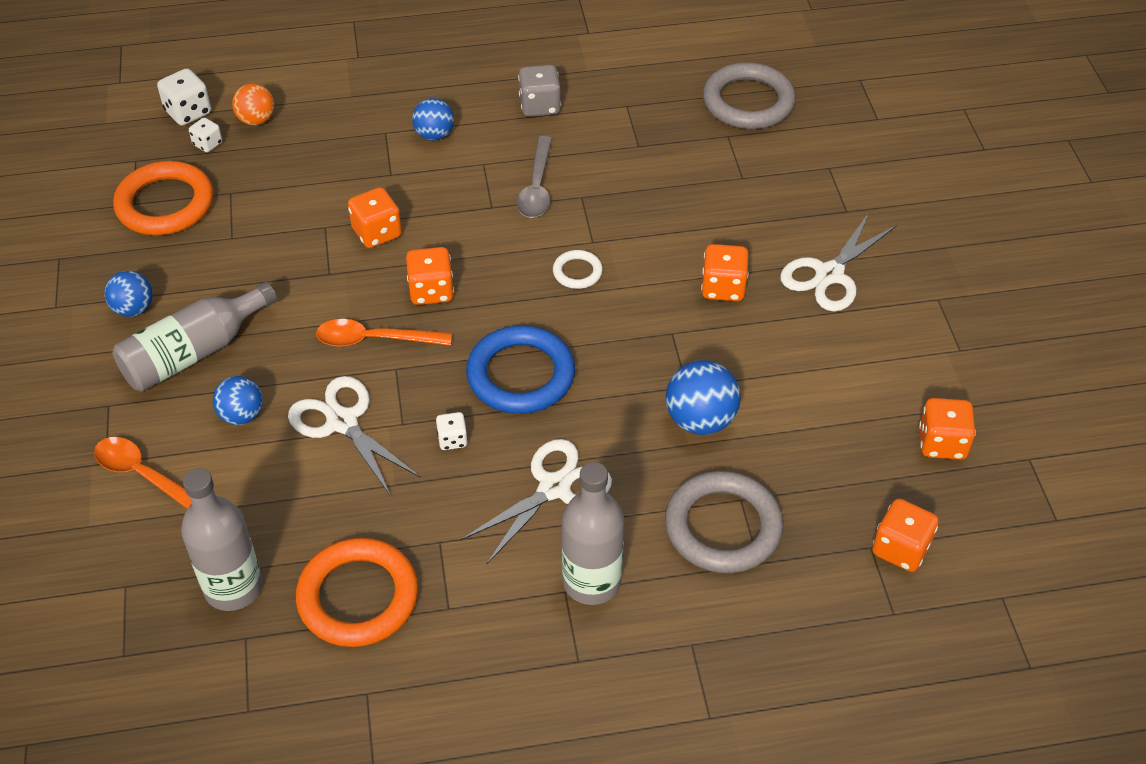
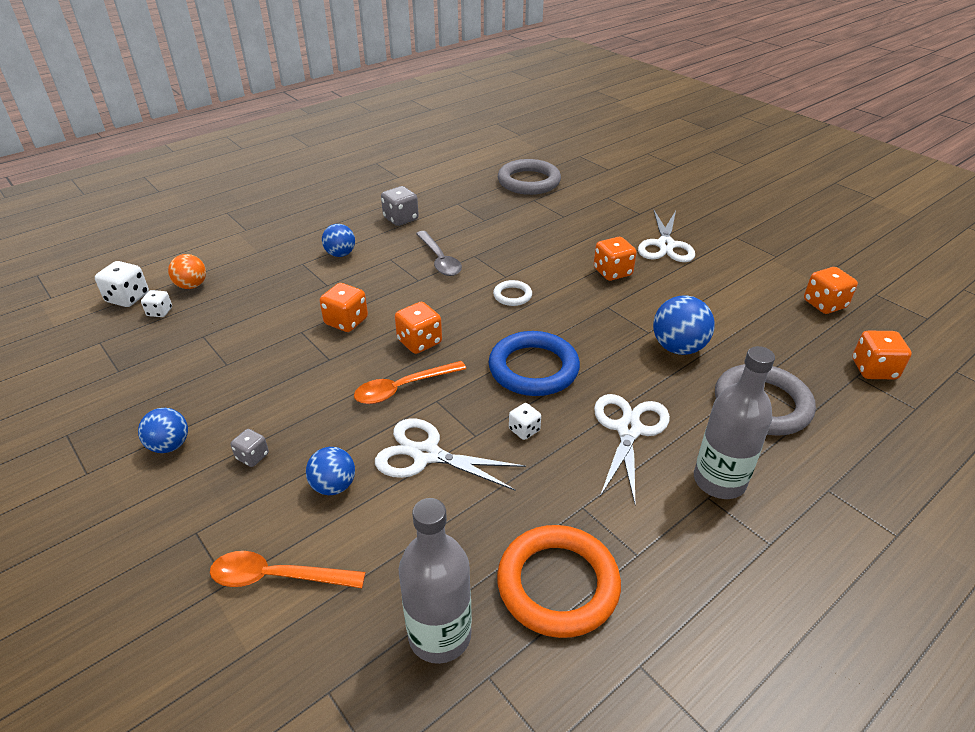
camera: 30 degrees left, 10 degrees down
(165, 204) = (148, 362): orange ring -> none
(194, 353) = (252, 456): grey bottle -> grey dice

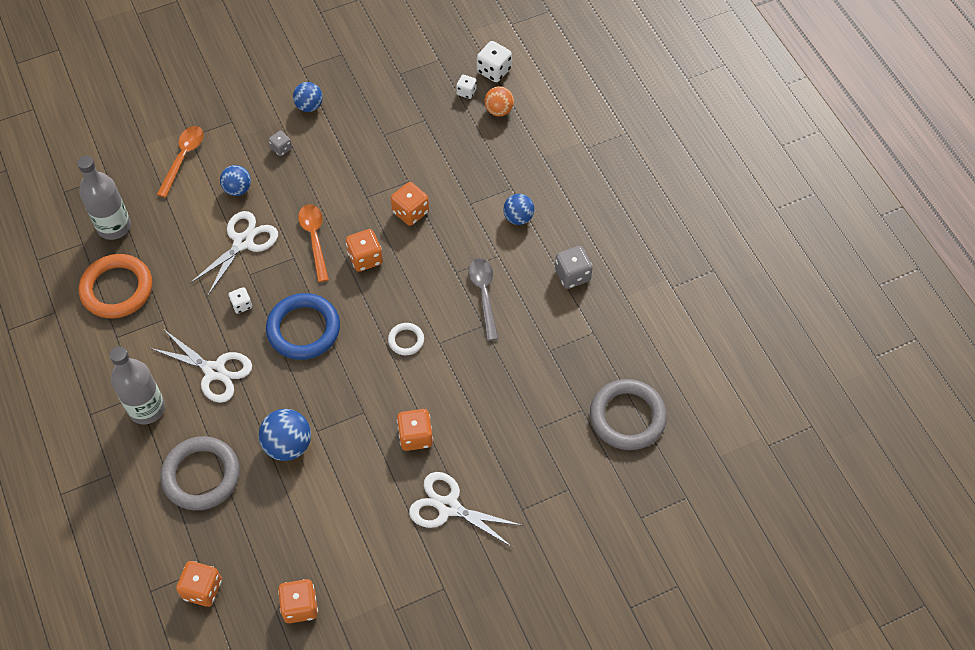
camera: 105 degrees right, 20 degrees up
(439, 260) = (484, 295): grey spoon -> grey spoon turned 90 degrees clockwise

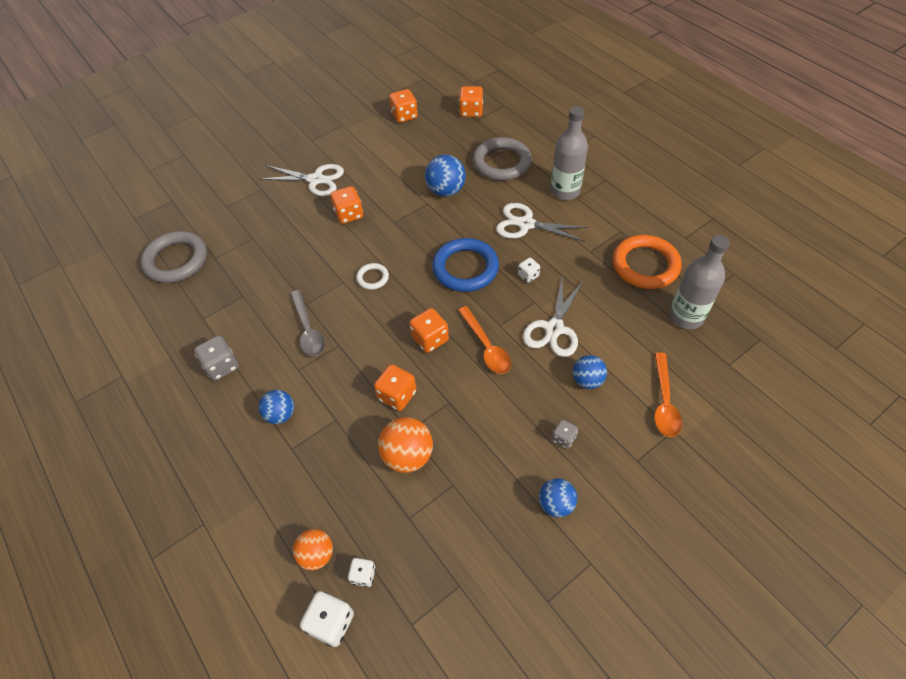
camera: 170 degrees right, 5 degrees down
(414, 162) = (408, 456): none -> orange ball

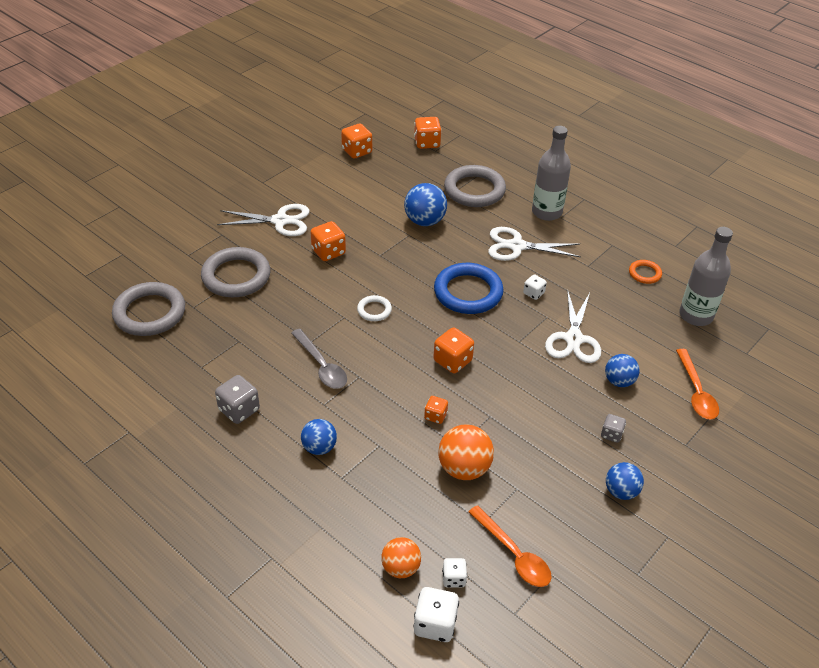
camera: 15 degrees left, 10 degrees down
(260, 231) = (236, 276): none -> grey ring
(397, 395) = (435, 416): orange dice -> orange dice, size x0.60
(486, 346) = (511, 362): orange spoon -> orange spoon (513, 554)
(645, 265) = (644, 273): orange ring -> orange ring, size x0.49

